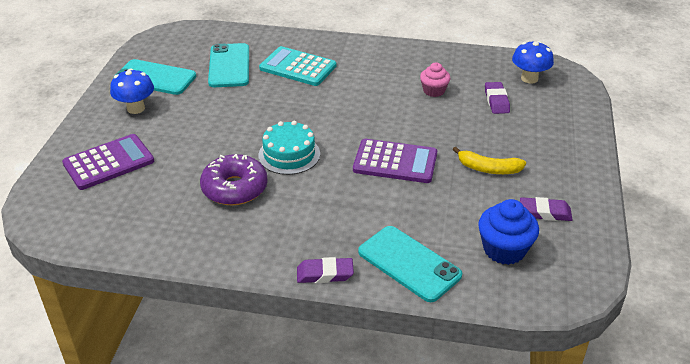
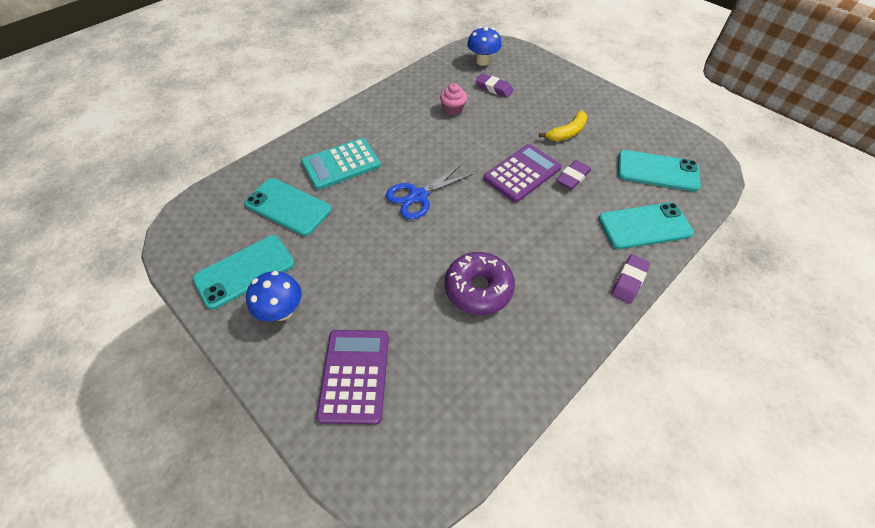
camera: 55 degrees left, 15 degrees up
(289, 154) = (461, 229): turquoise cake -> none
(303, 118) = (418, 196): none -> blue scissors
(504, 249) = (657, 171): blue cupcake -> turquoise phone
(545, 213) = (631, 133): purple eraser -> purple eraser (573, 177)

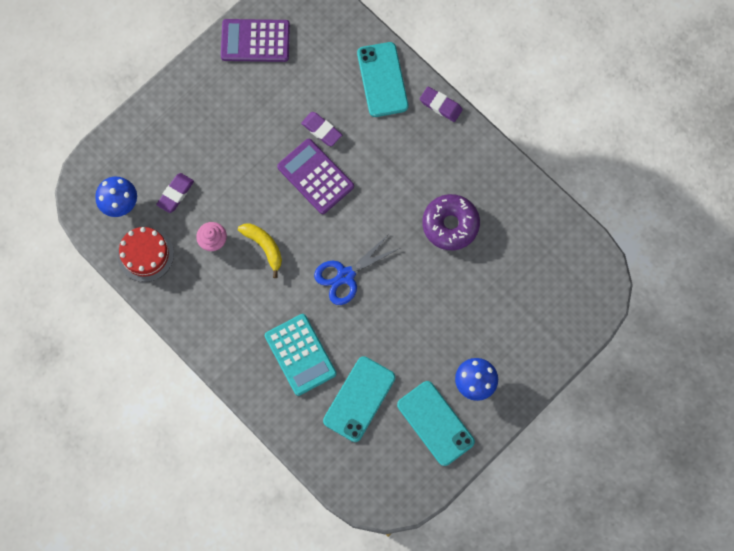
camera: 90 degrees left, 20 degrees up
(354, 375) = (528, 318): purple calculator -> purple calculator (255, 41)
(418, 196) = (346, 275): blue scissors -> blue scissors turned 90 degrees clockwise
(440, 74) = (145, 254): none -> red cake
(567, 132) = (255, 125): yellow banana -> yellow banana (264, 247)
(657, 171) = (313, 52): turquoise phone -> none

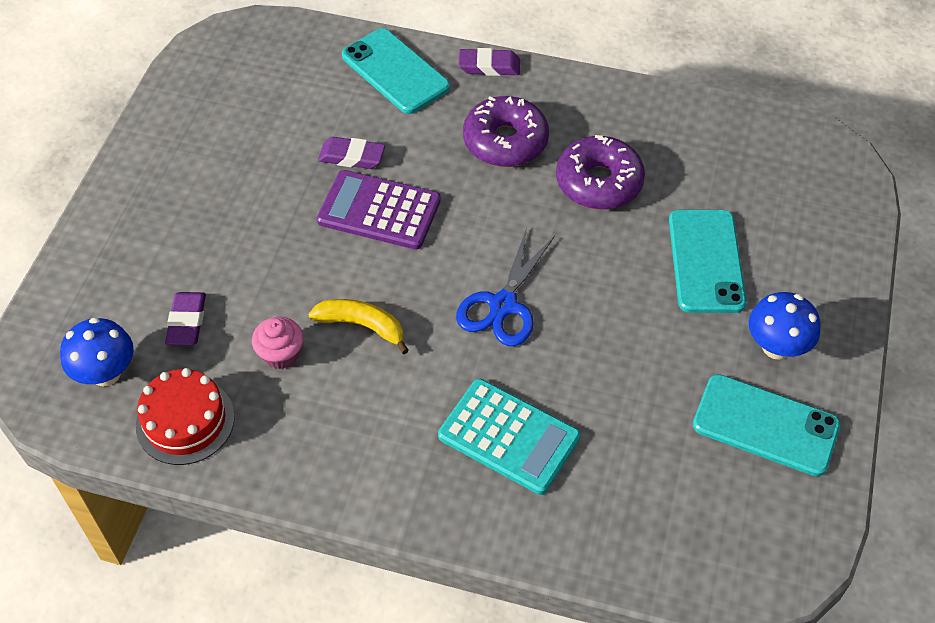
camera: 30 degrees left, 20 degrees down
(255, 41) = (196, 101): purple calculator -> none
(359, 399) = (636, 450): turquoise phone -> turquoise phone (706, 261)
(415, 167) = (505, 141): none -> purple donut

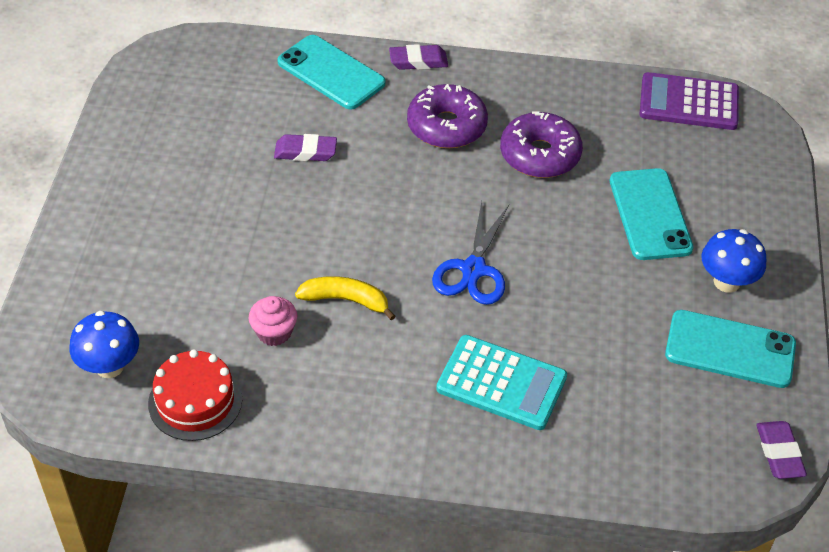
camera: 10 degrees left, 5 degrees down
(187, 322) = (178, 313): purple eraser -> purple eraser (779, 453)
(379, 211) = (341, 197): purple calculator -> purple calculator (688, 103)

